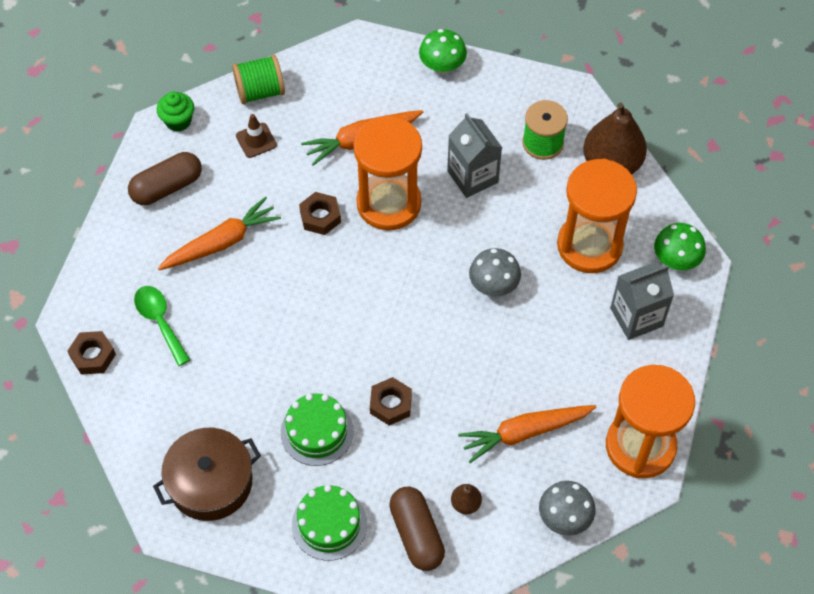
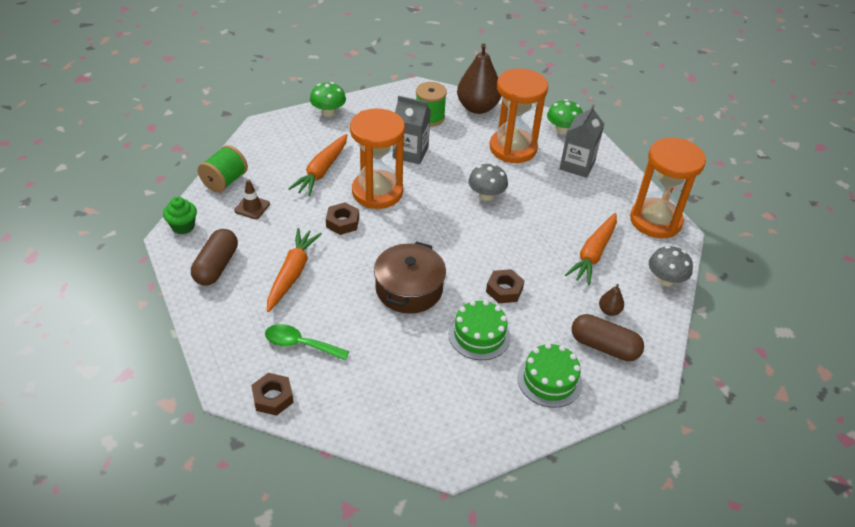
camera: 45 degrees left, 15 degrees down
(210, 482) = (447, 413): brown pot -> brown pot (409, 289)

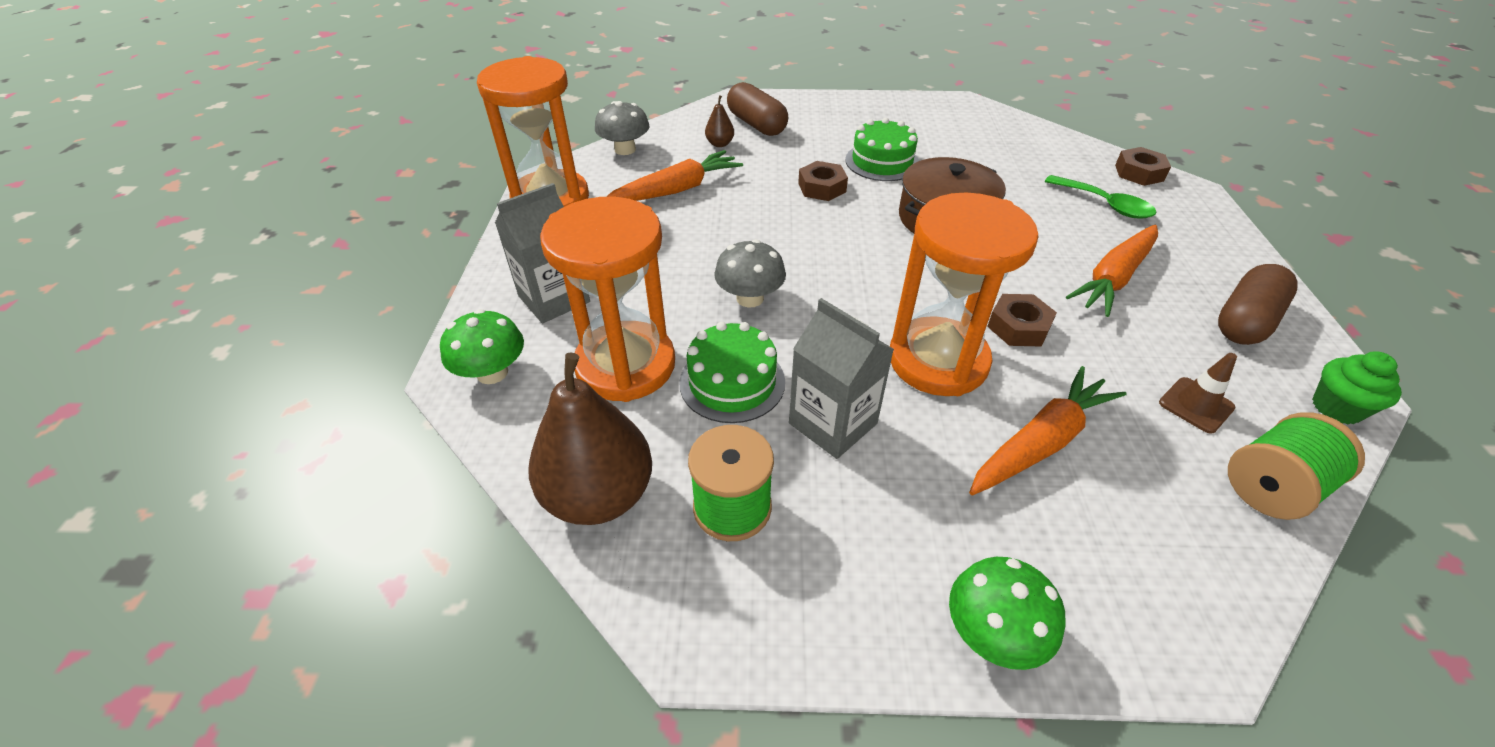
camera: 150 degrees left, 0 degrees up
(549, 380) = (834, 119): green cake -> green cake (732, 382)

